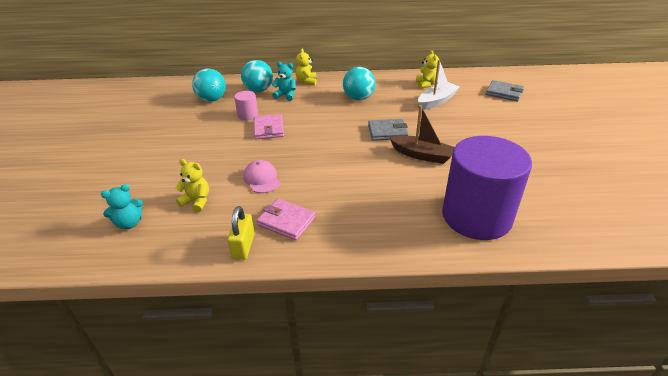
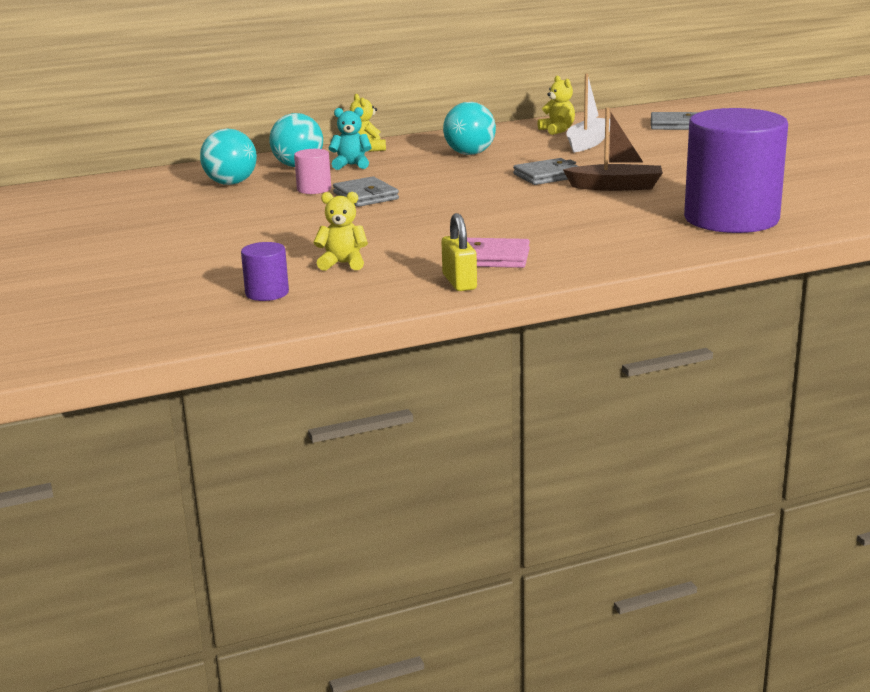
camera: 20 degrees left, 15 degrees down
(129, 223) = (267, 293): turquoise teddy bear -> purple cylinder
(262, 179) = (414, 234): pink cap -> none
(268, 129) = (365, 196): pink wallet -> grey wallet

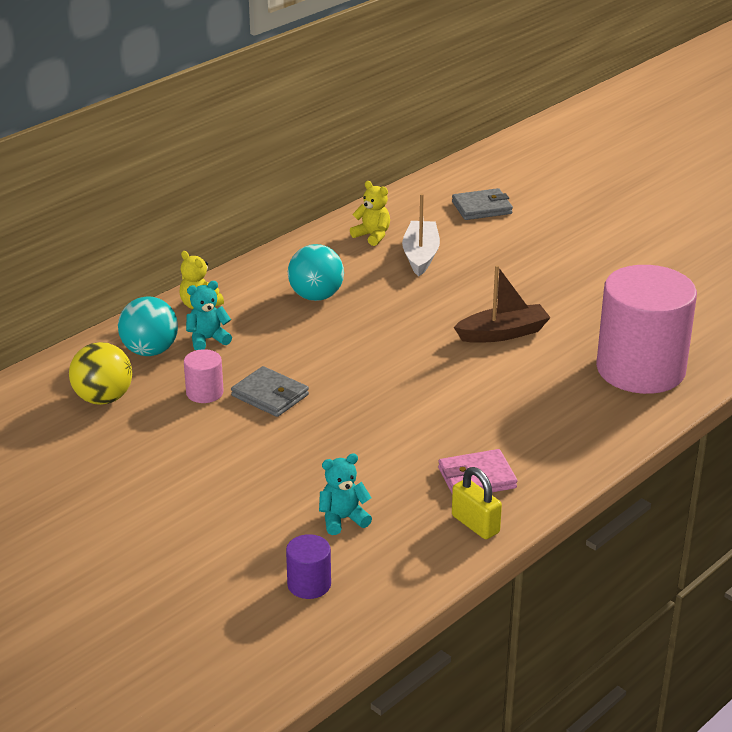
camera: 25 degrees left, 10 degrees up
(231, 183) = (103, 398): turquoise ball -> yellow ball
(343, 264) = (343, 519): yellow teddy bear -> turquoise teddy bear
(547, 176) = (424, 325): grey wallet -> none
(731, 219) = (640, 369): purple cylinder -> pink cylinder

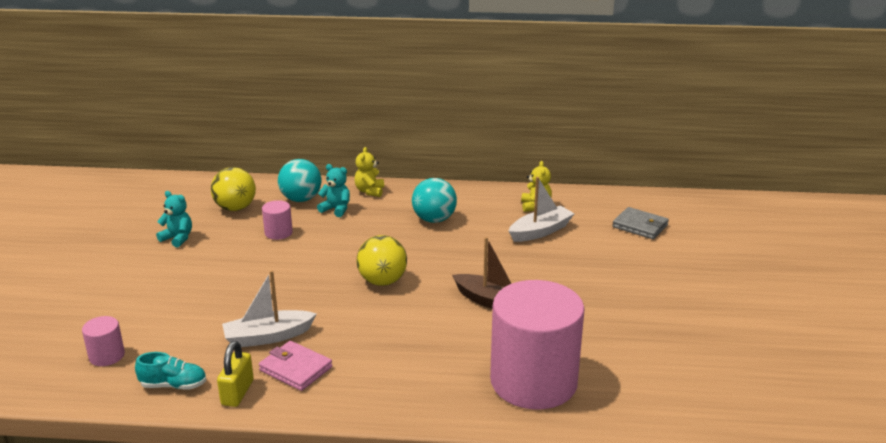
camera: 50 degrees right, 5 degrees down
(270, 395) = (301, 253): grey wallet -> none
(309, 584) = (107, 356): purple cylinder -> pink cylinder
(343, 519) = (191, 337): turquoise teddy bear -> turquoise teddy bear (178, 238)
(390, 372) = (382, 281): none -> yellow ball
(402, 473) = (268, 337): none -> white boat
(417, 558) = (174, 385): none -> turquoise shoe

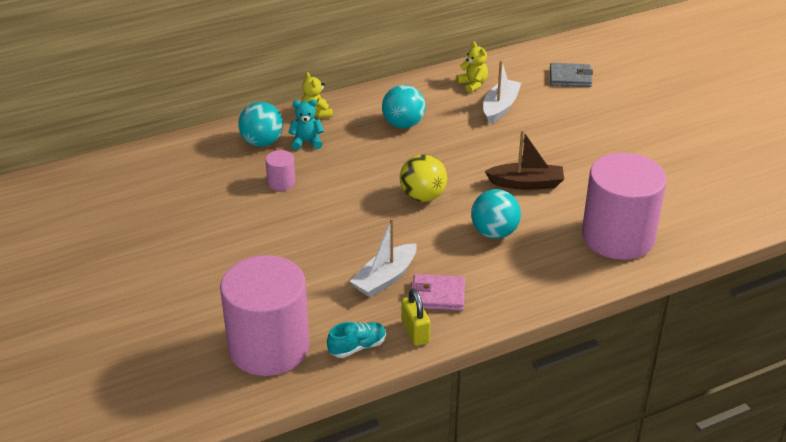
camera: 30 degrees left, 10 degrees up
(107, 356) = (269, 347): pink cylinder -> pink cylinder, size x2.44
(178, 238) = (193, 220): turquoise teddy bear -> none
(235, 208) = (210, 171): yellow ball -> none
(412, 334) = (494, 233): none -> turquoise ball

